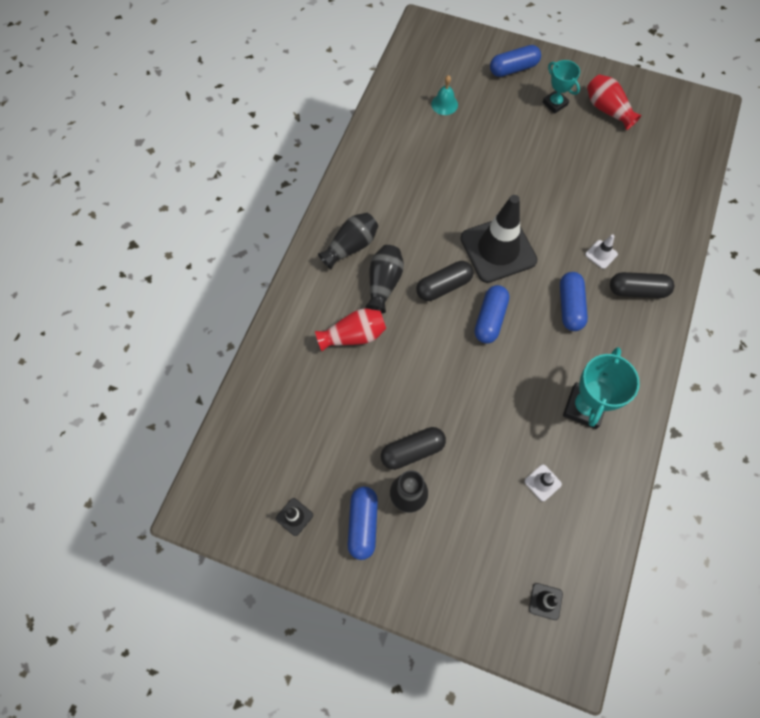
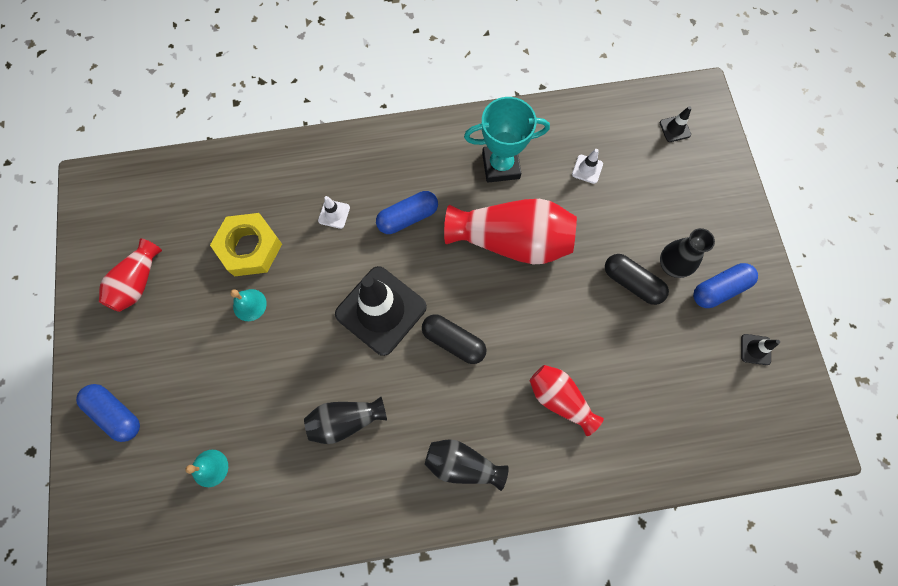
camera: 120 degrees left, 5 degrees up
(384, 283) = (485, 403): black vase -> black vase (346, 420)
(490, 319) = (463, 280): blue capsule -> none
(505, 375) = (512, 240): none -> red vase
(551, 168) = (249, 305): none -> turquoise bell
(555, 103) = (153, 341): turquoise trophy -> none
(600, 186) = (249, 248): none -> yellow nut
(637, 290) = (357, 169): black capsule -> none

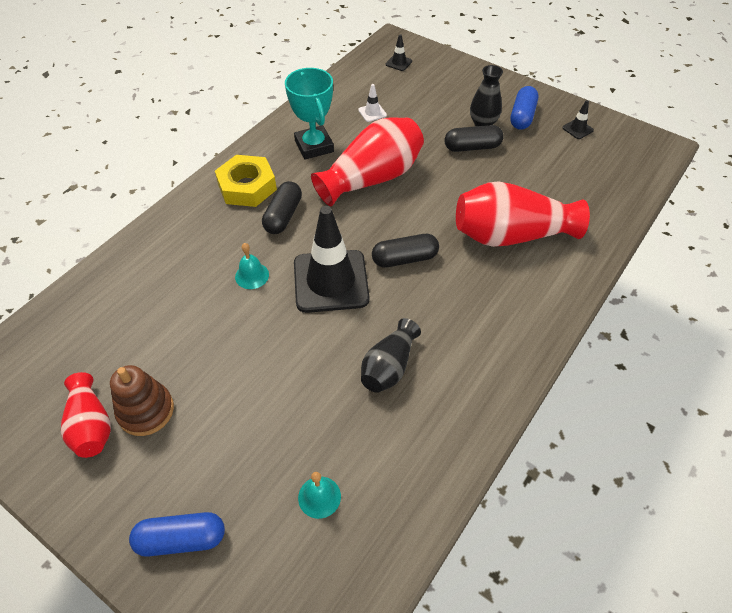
camera: 45 degrees left, 20 degrees down
(174, 302) = (146, 411): none -> brown stacking toy
(249, 248) = (174, 323): yellow nut -> yellow nut (247, 187)
(249, 305) = (219, 359): turquoise bell -> turquoise bell (252, 275)
(334, 214) = (222, 253): white traffic cone -> none
(408, 217) = (283, 216): blue capsule -> black capsule
(462, 464) = (501, 321): black vase -> none
(501, 166) = (314, 146): turquoise trophy -> turquoise trophy turned 60 degrees counterclockwise
(560, 399) = (510, 235): red vase -> red vase, size x1.74

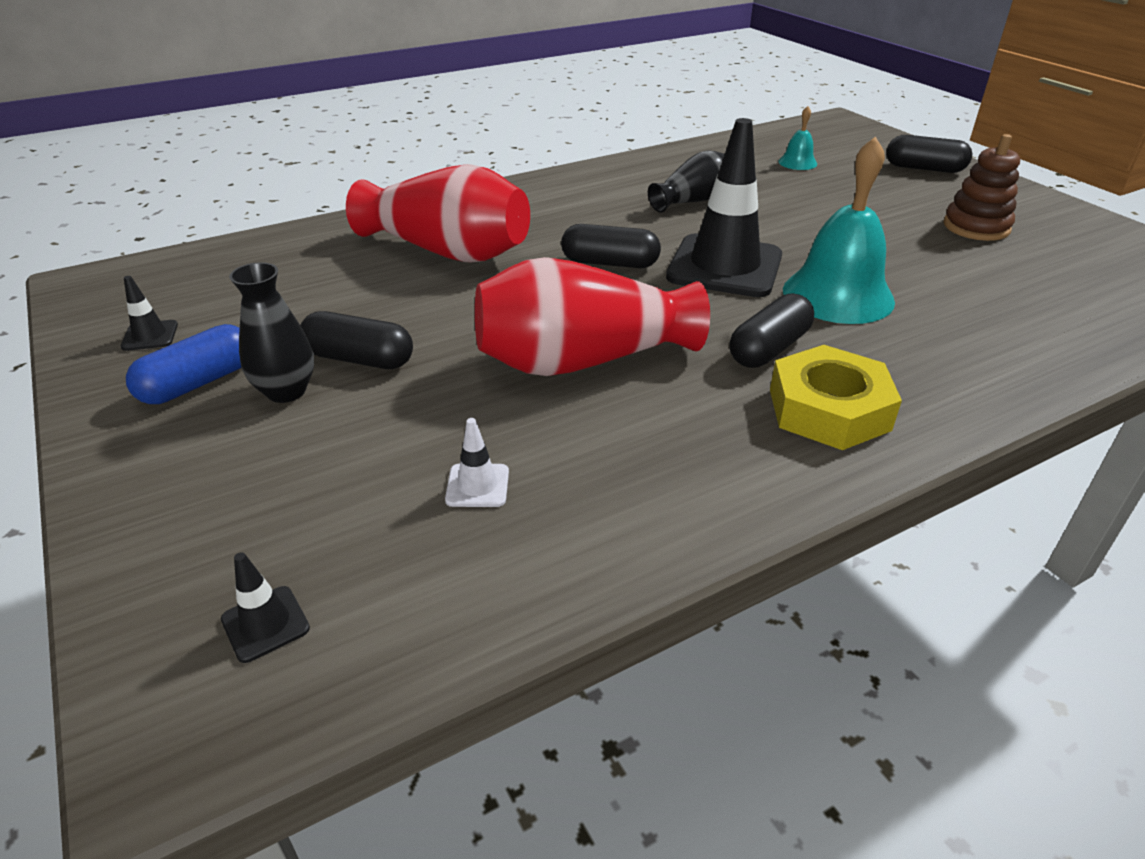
camera: 155 degrees left, 15 degrees down
(91, 425) = (1039, 230): red vase -> none
(181, 539) = (924, 168): blue capsule -> black capsule
(252, 275) = (838, 295): turquoise bell -> turquoise bell, size x2.11
(314, 146) = (659, 448): turquoise trophy -> none

